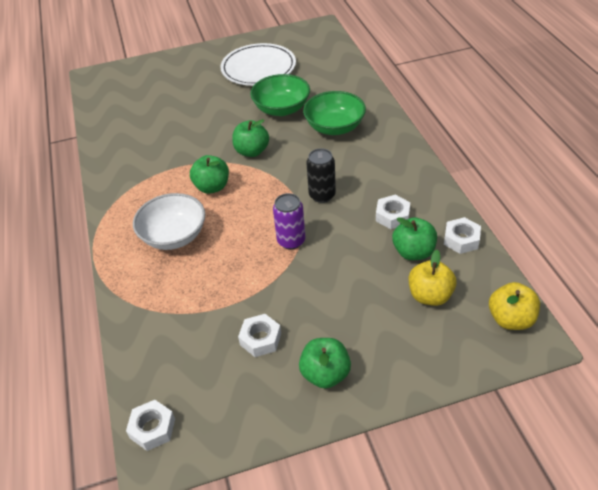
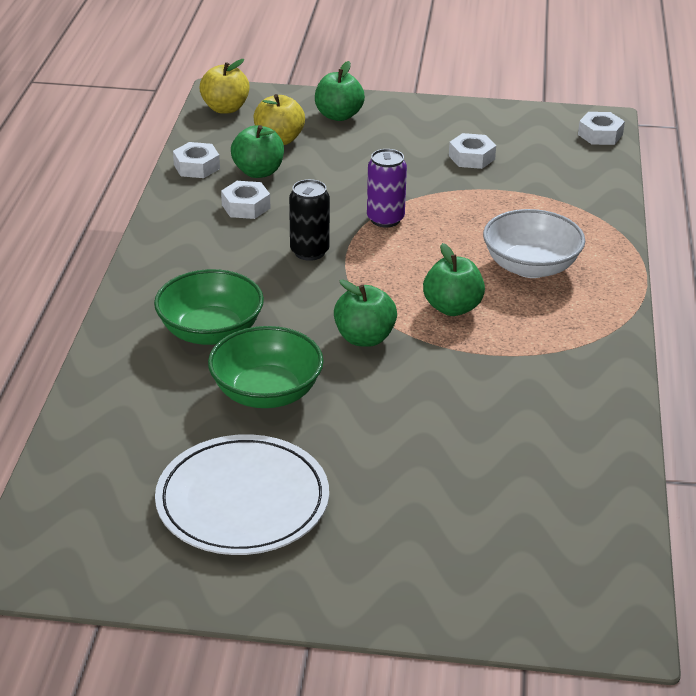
camera: 160 degrees left, 10 degrees down
(325, 374) = (425, 123): green apple -> green apple (338, 116)

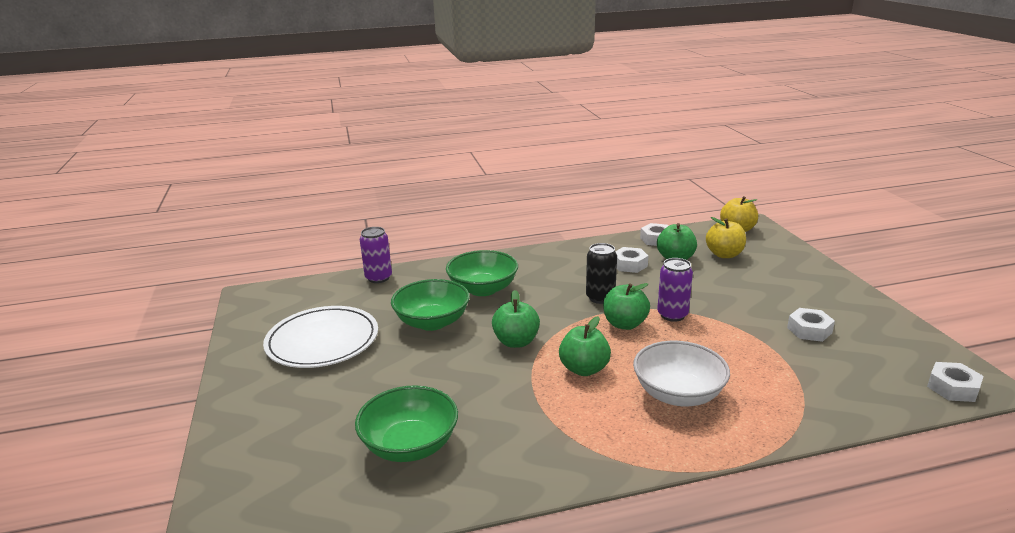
camera: 70 degrees right, 10 degrees down
(89, 419) = (378, 278): none -> purple can
(338, 116) = (787, 265): green apple -> green apple (624, 324)
(523, 459) = (410, 445): none -> green bowl

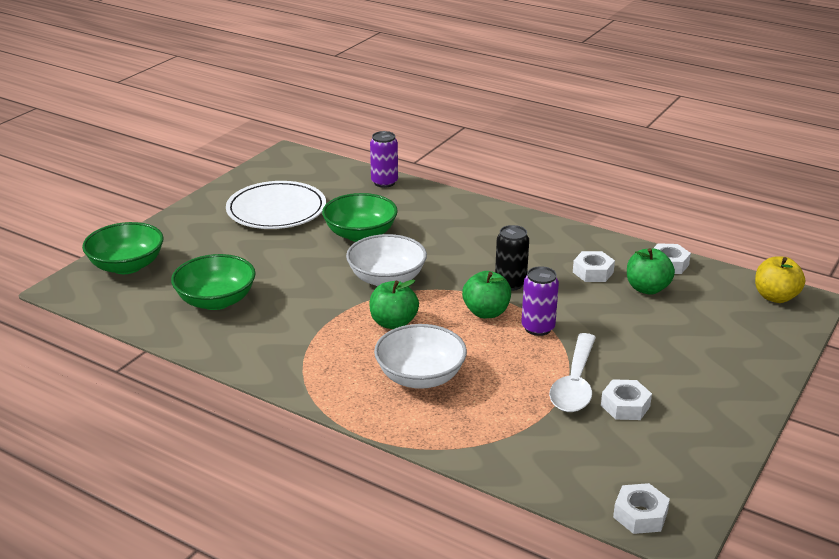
camera: 45 degrees right, 5 degrees up
(483, 289) = (438, 229): green bowl -> green bowl (127, 266)
(516, 342) = (387, 279): green apple -> white bowl
(724, 254) = (702, 310): yellow apple -> none
(761, 335) = (575, 383): none -> white spoon

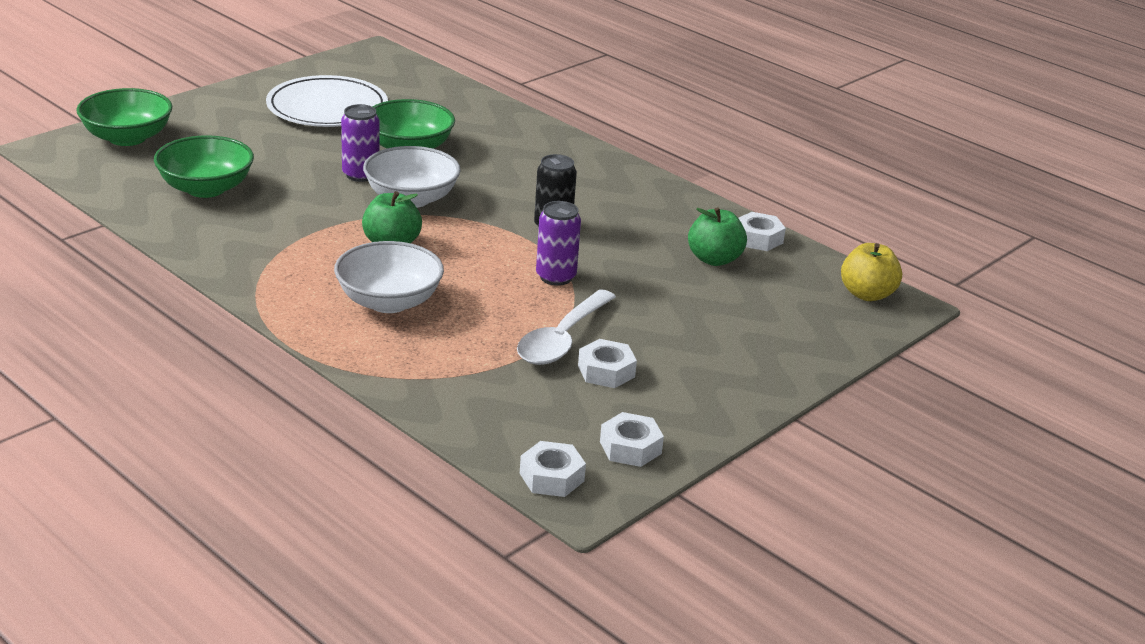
camera: 10 degrees right, 0 degrees up
(384, 182) = (470, 98): purple can -> purple can (360, 175)
(486, 312) = (505, 251): green apple -> none
(593, 272) = (660, 231): white nut -> white nut (630, 447)

